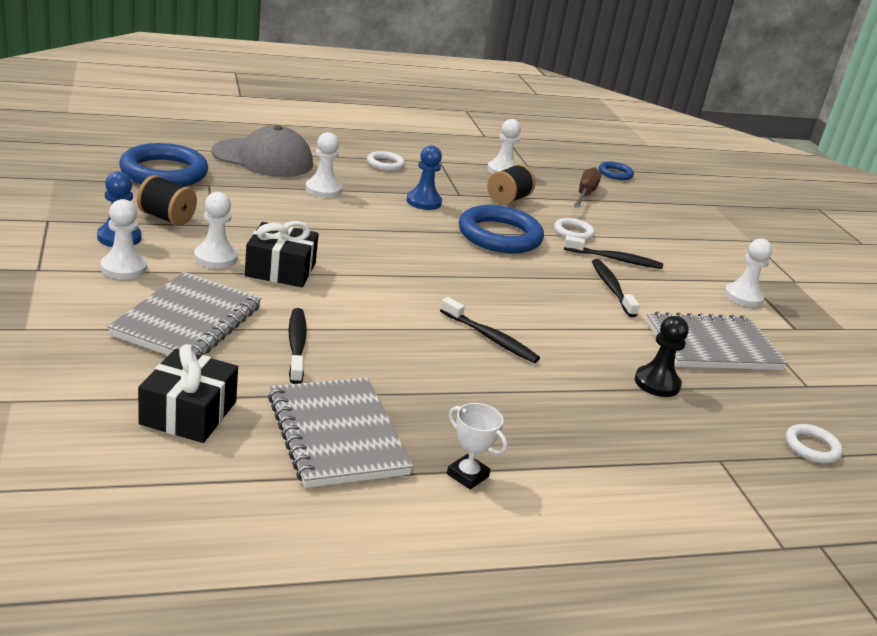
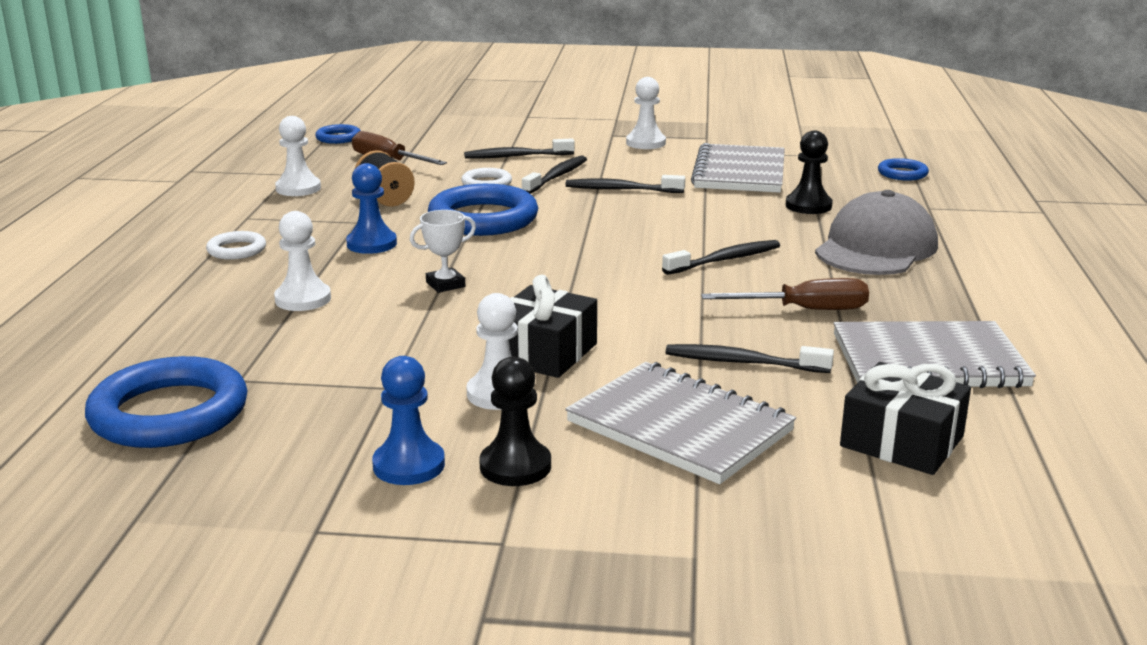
camera: 65 degrees left, 5 degrees down
(123, 268) = (515, 466): white pawn -> black pawn
(166, 218) = (351, 422): black spool -> none
(263, 158) = (162, 329): grey cap -> grey cap (876, 248)
(408, 375) = (804, 310): none -> brown screwdriver
(467, 475) = (983, 308): white trophy -> white trophy (445, 284)
(645, 240) = (516, 156): none -> black toothbrush
(812, 447) = (902, 173): white ring -> blue ring

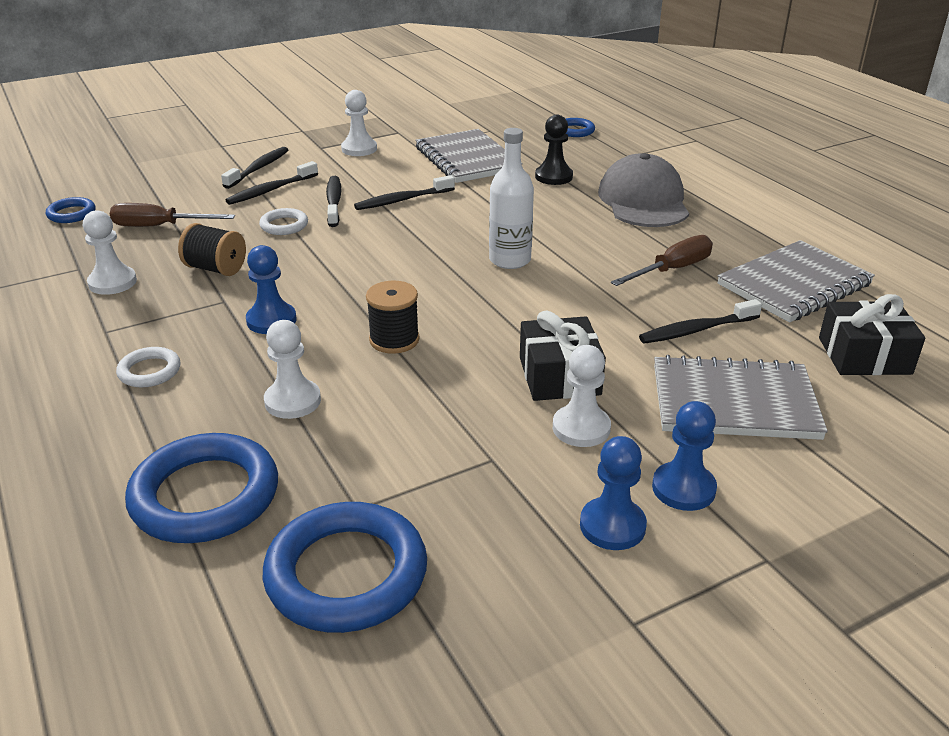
camera: 35 degrees left, 10 degrees up
(445, 284) = (394, 340): white trophy -> black spool
(483, 219) = (332, 262): blue ring -> blue ring (205, 496)
(515, 466) = (683, 488): black pawn -> blue pawn
(646, 258) = (510, 260): none -> white bottle
(725, 260) = (565, 243): black toothbrush -> black toothbrush (258, 168)

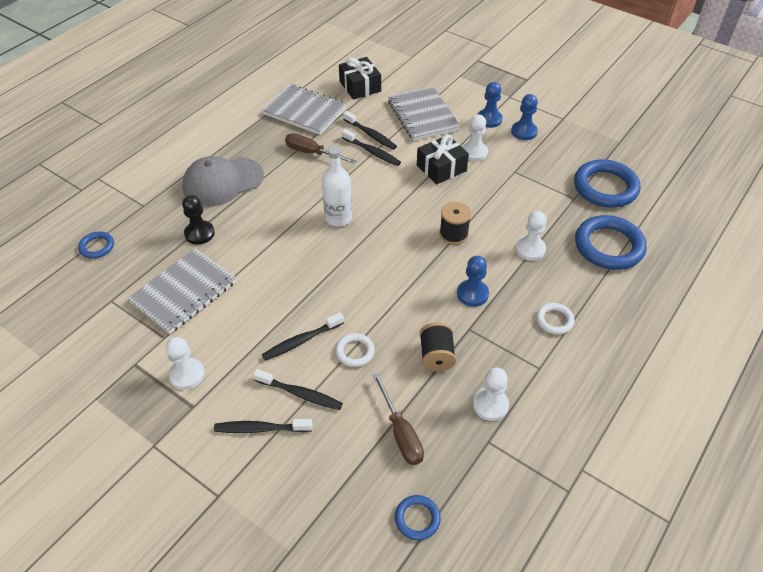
camera: 115 degrees left, 15 degrees up
(402, 200) = (279, 301): black toothbrush -> black toothbrush (372, 152)

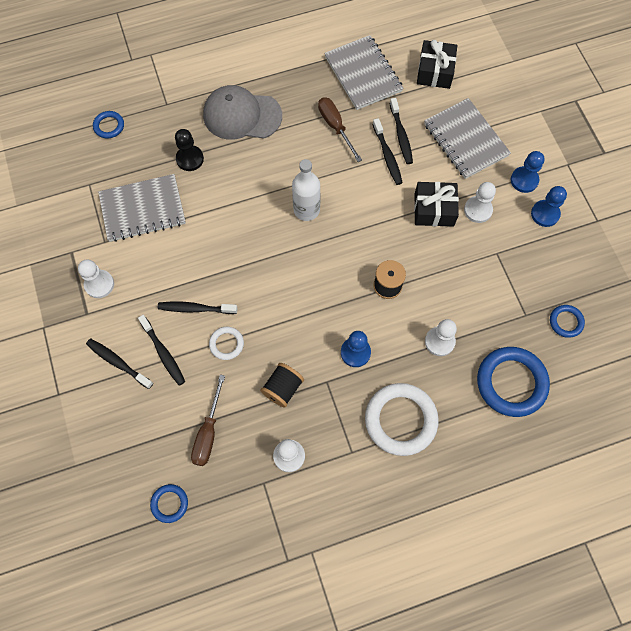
camera: 35 degrees right, 20 degrees up
(423, 115) = (465, 140): grey notebook -> grey notebook turned 45 degrees counterclockwise
(554, 320) = (400, 420): white ring -> white ring, size x2.02
(605, 187) = (566, 322): blue ring -> blue ring, size x0.50

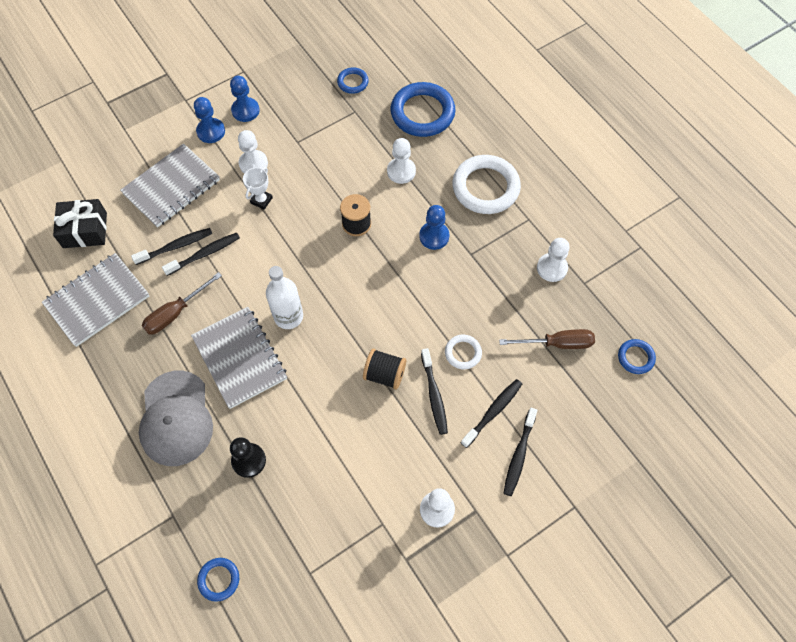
camera: 105 degrees left, 5 degrees down
(143, 209) = (329, 493): grey notebook -> grey notebook (240, 358)
(283, 388) = (490, 289): black spool -> black spool (384, 374)
(434, 210) = (261, 200): black gift -> white trophy

